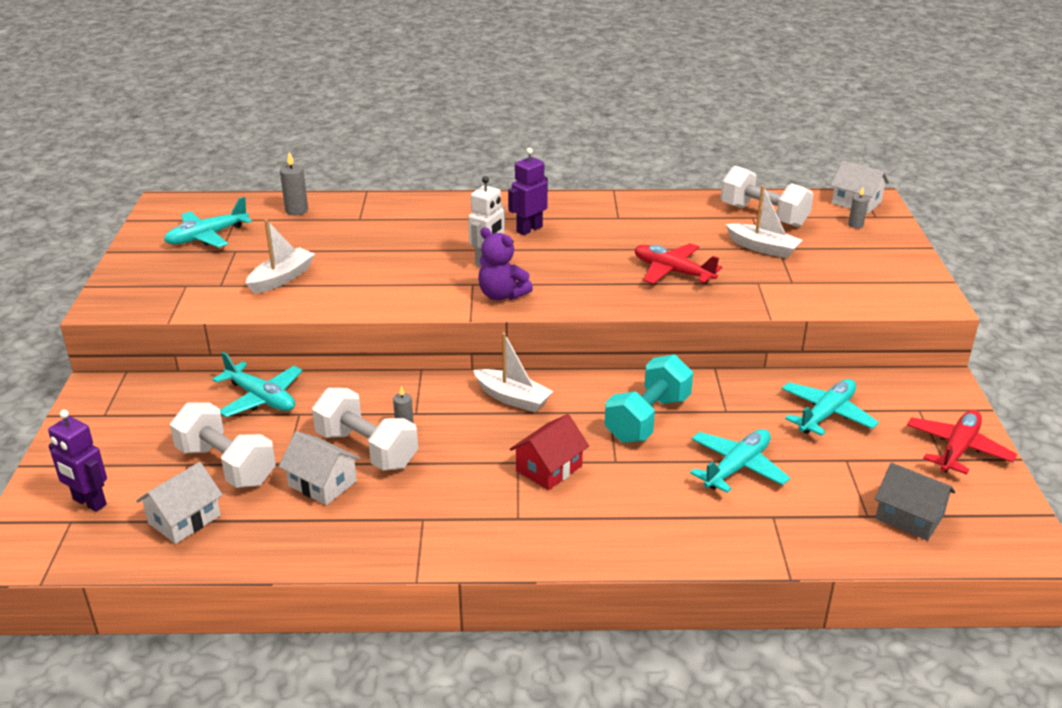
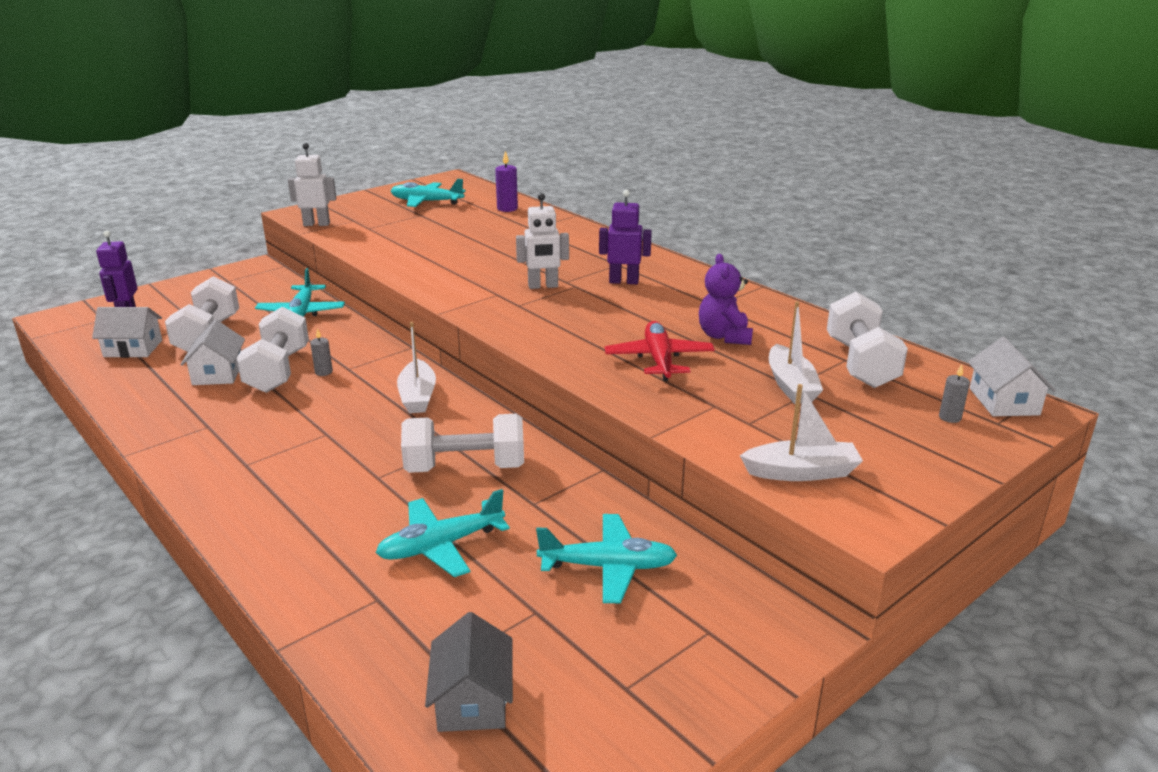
camera: 50 degrees right, 5 degrees down
(159, 306) = (316, 224): none -> white robot
(281, 278) = (404, 239): white boat -> white boat (801, 472)
(296, 210) = (507, 209): grey candle -> purple candle
(502, 295) = (496, 309): purple teddy bear -> purple teddy bear (724, 336)
(549, 468) = (332, 451): red house -> none
(647, 419) = (465, 467): turquoise dumbbell -> white dumbbell
(737, 467) = (440, 546): turquoise plane -> turquoise plane turned 150 degrees clockwise
(957, 449) = (662, 693): red plane -> none

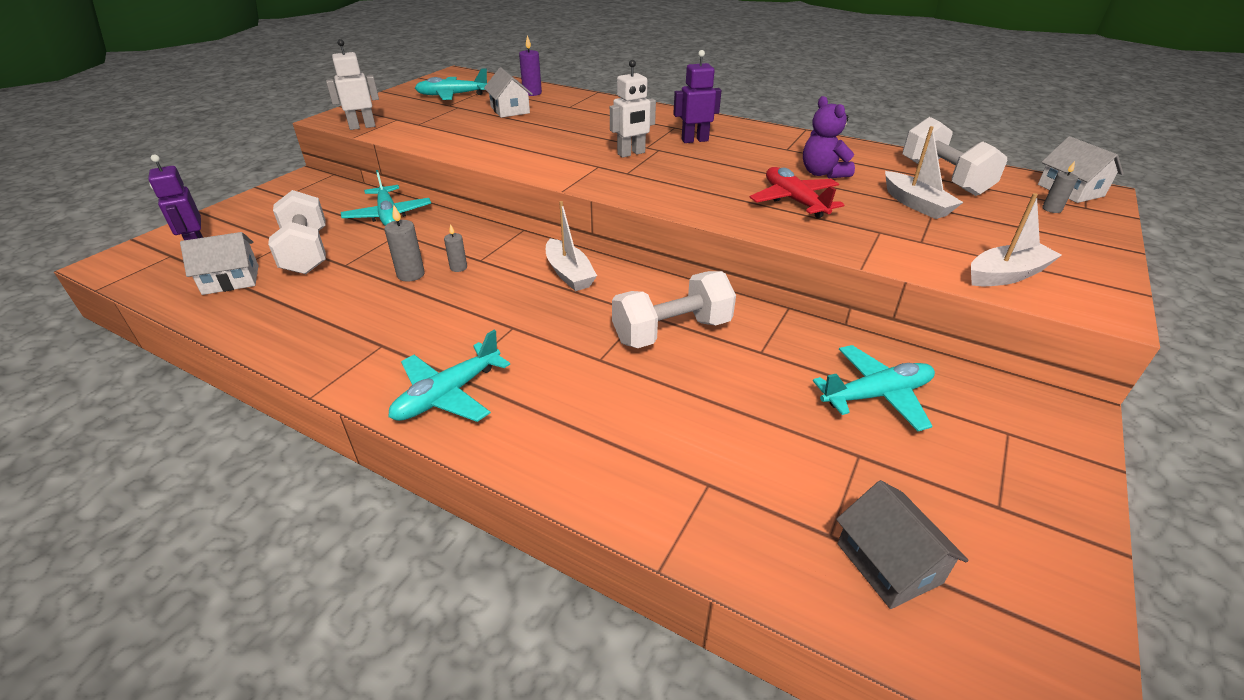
camera: 20 degrees left, 10 degrees up
(218, 373) = (348, 288): white house -> white house (510, 110)
(278, 371) = (411, 274): white dumbbell -> grey candle
(440, 546) = (718, 413): turquoise plane -> turquoise plane (448, 395)

